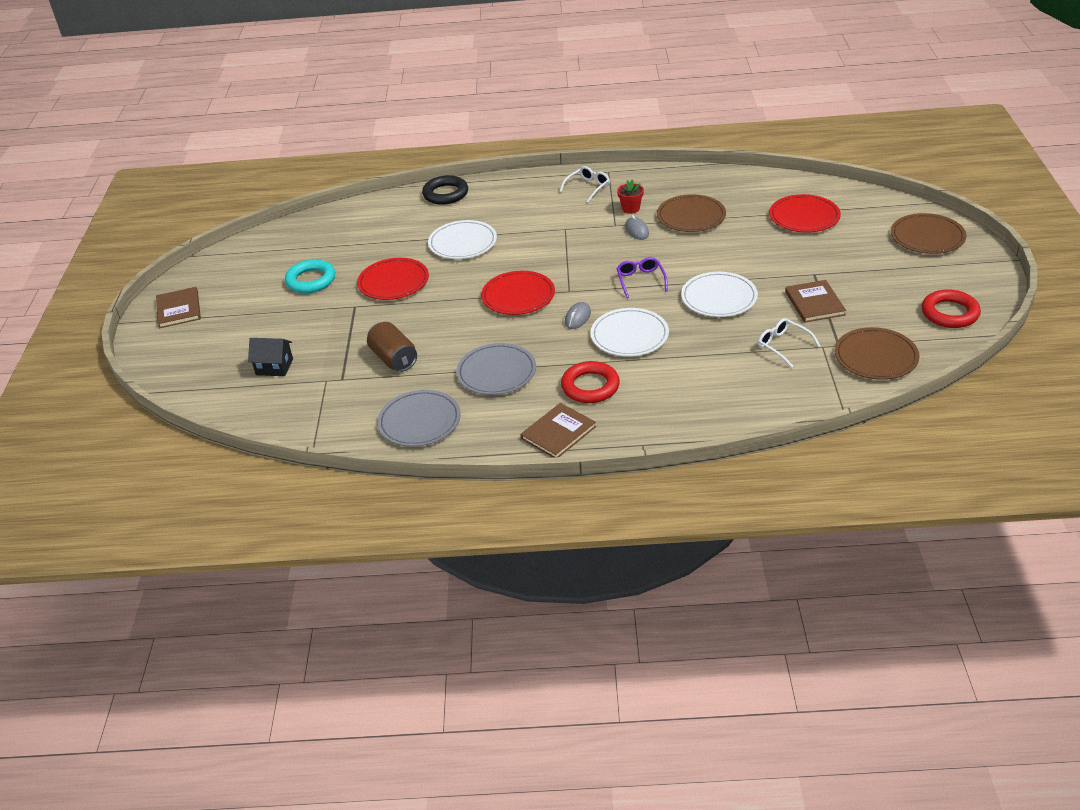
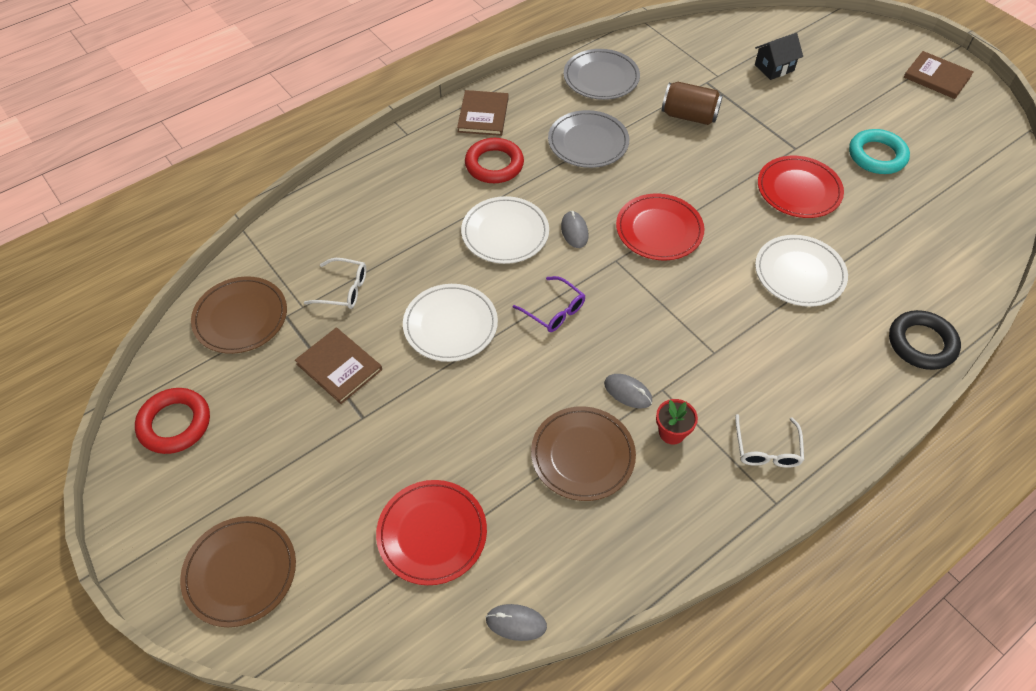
camera: 140 degrees right, 15 degrees up
(782, 178) = (516, 623): none -> grey mouse

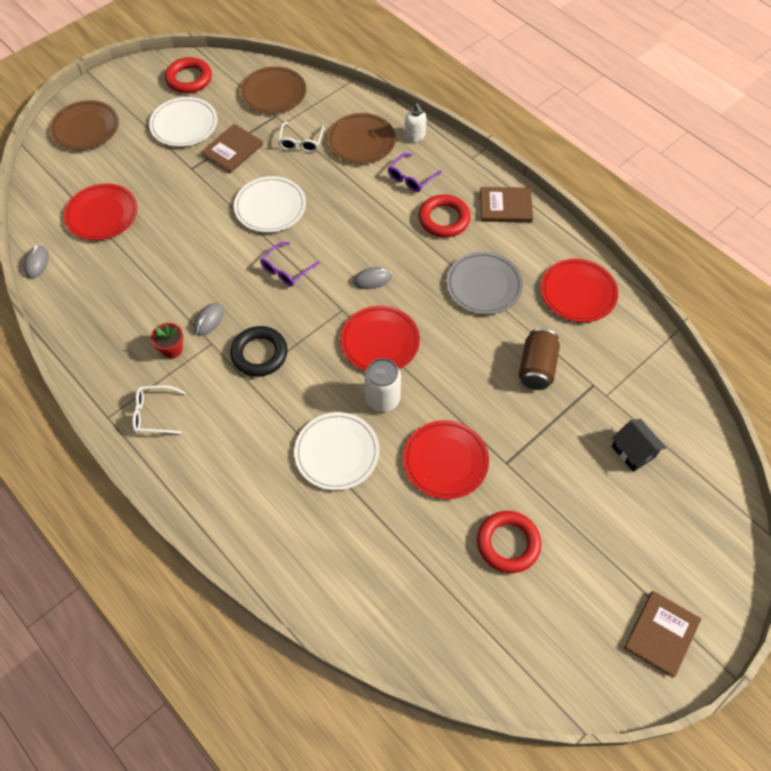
camera: 85 degrees right, 5 degrees up
(361, 179) = (415, 136): none -> white soap dispenser
(428, 187) = (411, 178): none -> purple glasses
(505, 233) = (366, 232): white plate -> white plate (184, 124)
(582, 455) = (155, 293): brown plate -> brown plate (361, 141)
(601, 77) = (578, 293): grey plate -> red plate
(731, 232) = (382, 399): none -> white can
(877, 156) = (508, 543): turquoise ring -> red ring
(921, 343) = (259, 550): black ring -> black ring (259, 354)

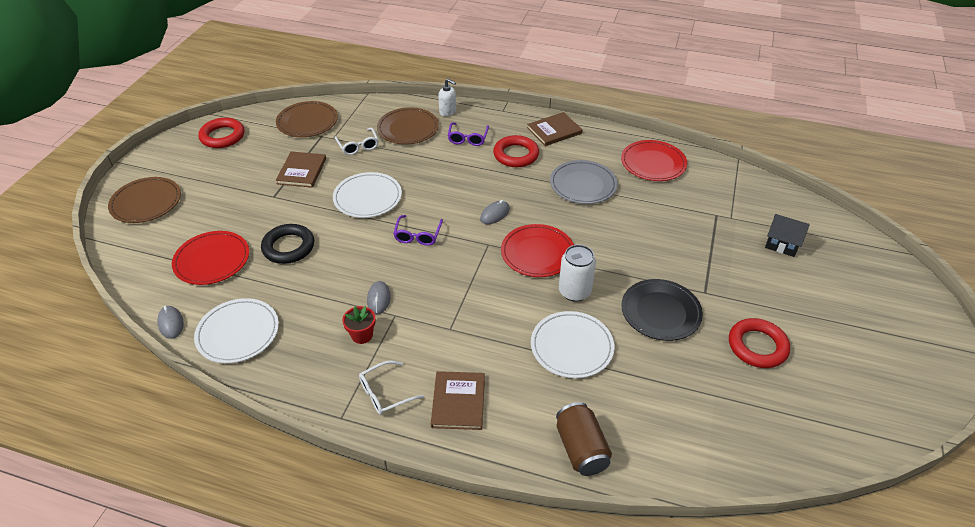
camera: 30 degrees left, 15 degrees down
(184, 124) = (242, 168): white plate -> white plate (238, 333)
(259, 354) = (445, 304): black ring -> black ring (288, 247)
(445, 461) = (660, 312): red plate -> black plate
(537, 368) = (668, 221): brown can -> brown can (581, 449)
(661, 634) = (913, 352): brown book -> brown book (458, 401)

